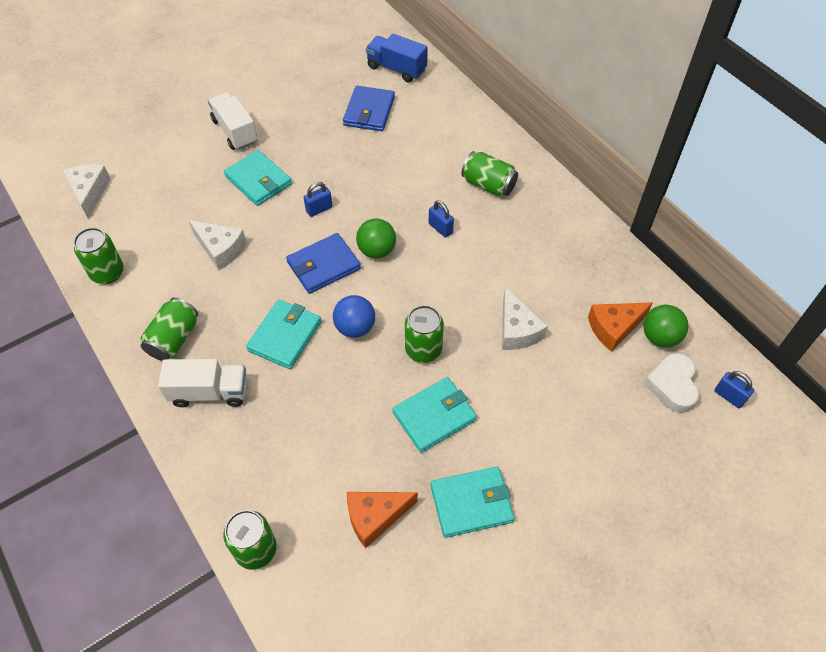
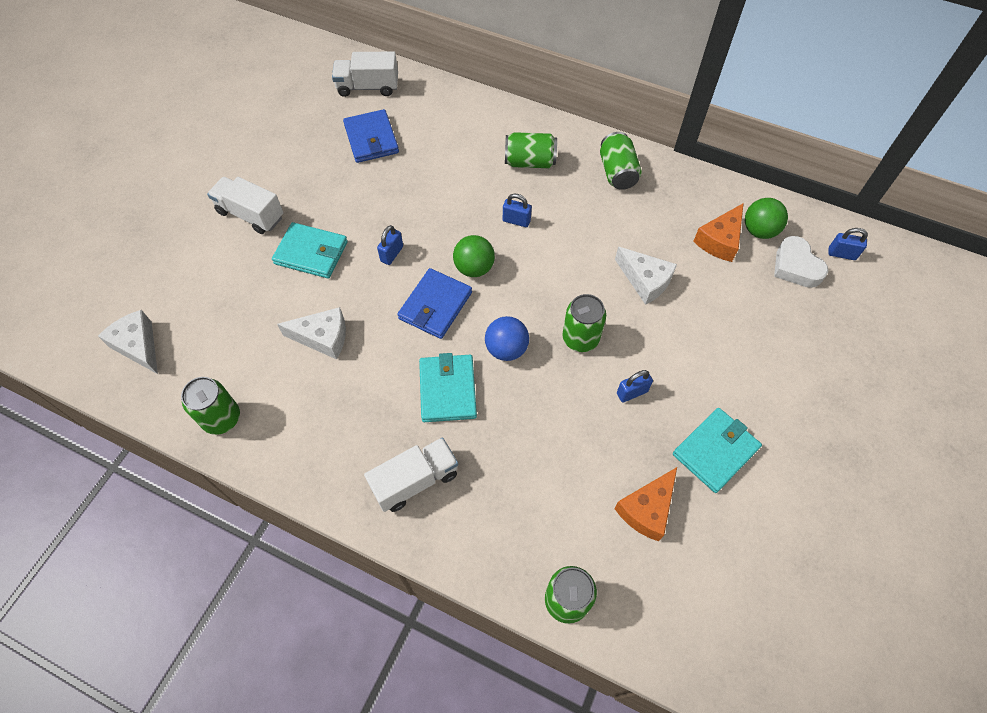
camera: 30 degrees left, 5 degrees up
(174, 339) = (341, 448): green can -> green can (617, 172)
(396, 69) = (368, 87): blue truck -> white truck
(434, 416) = (632, 392): turquoise wallet -> blue padlock

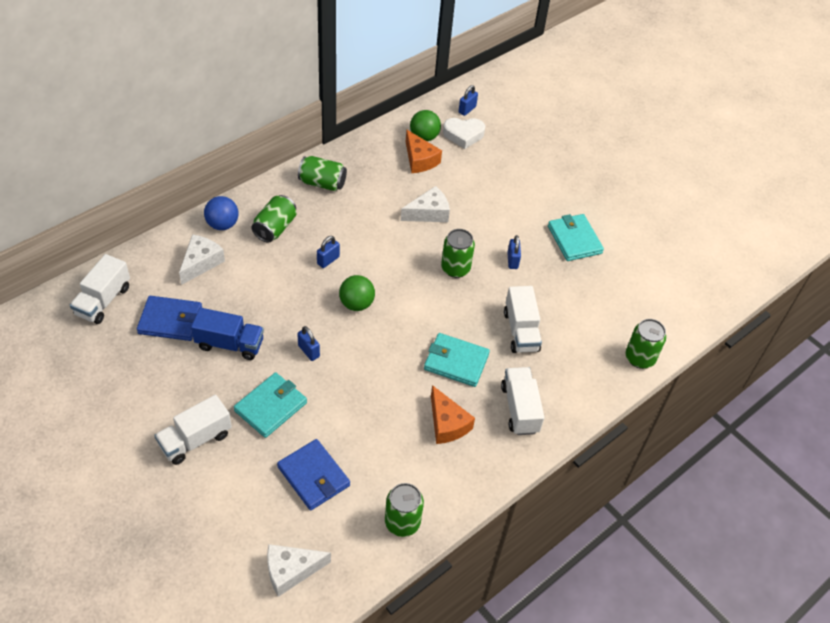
camera: 70 degrees left, 10 degrees down
(323, 338) = (364, 426): white cheese -> white cheese (201, 263)
(368, 191) = (230, 344): none -> blue truck
(435, 305) = (377, 341): blue wallet -> blue wallet (313, 476)
(506, 349) = (440, 313): blue ball -> blue ball (222, 224)
(529, 441) = (521, 331): none -> white truck
(647, 509) = (597, 291): orange cheese -> orange cheese (447, 424)

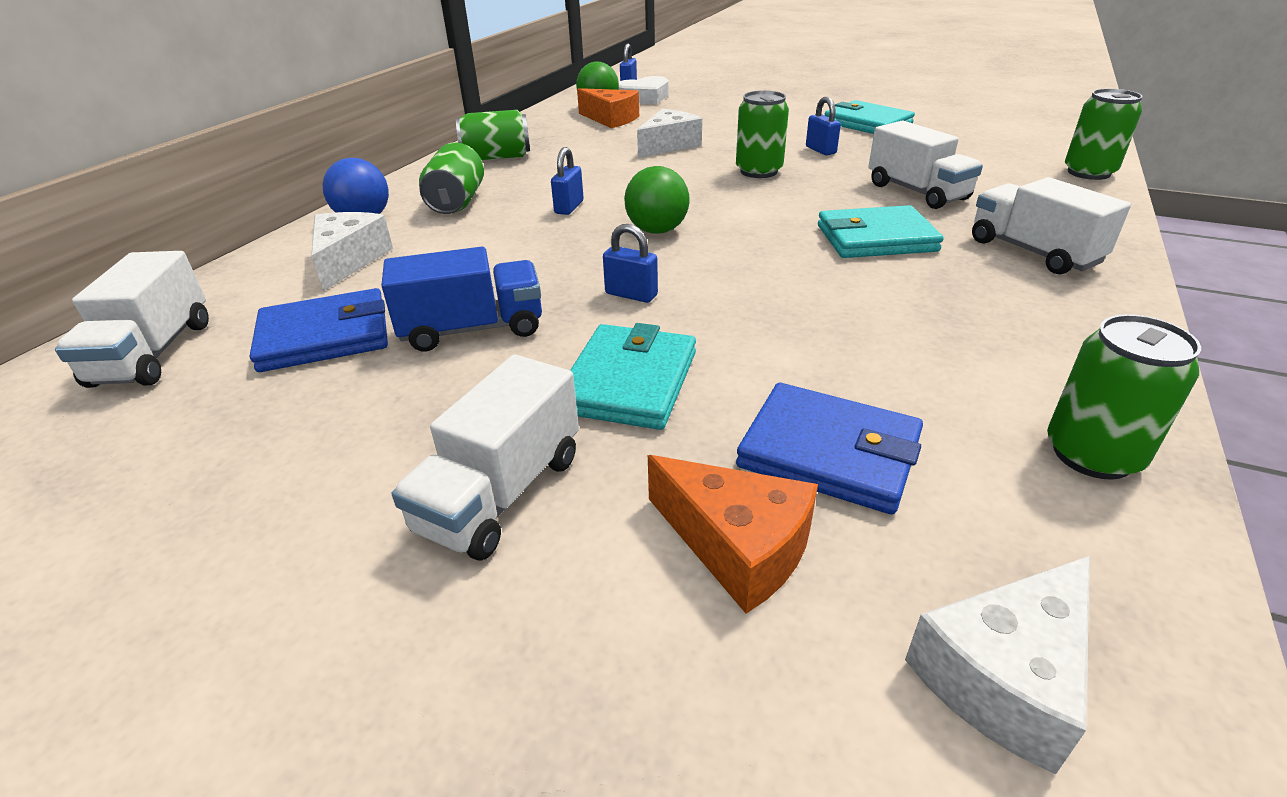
camera: 20 degrees left, 15 degrees down
(447, 424) = (960, 299): orange cheese -> orange cheese (737, 546)

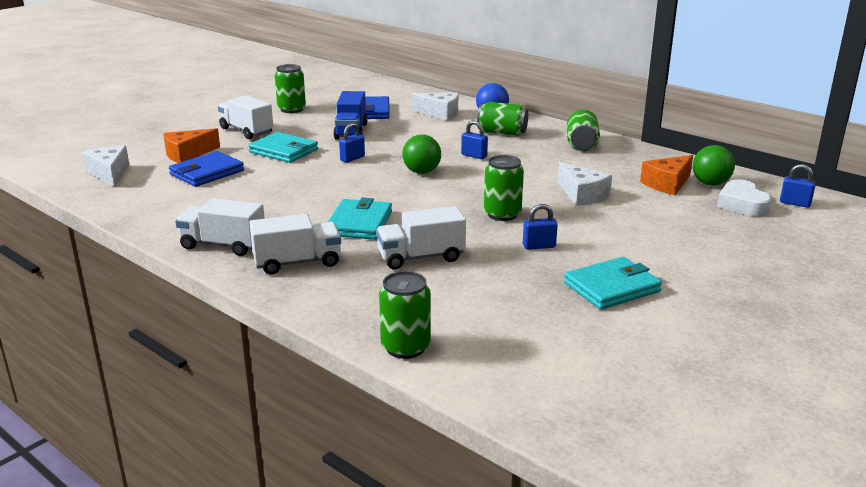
camera: 105 degrees right, 10 degrees down
(154, 353) = (382, 92): white truck -> white truck (223, 245)
(1092, 454) = (149, 212): green can -> green can (291, 109)

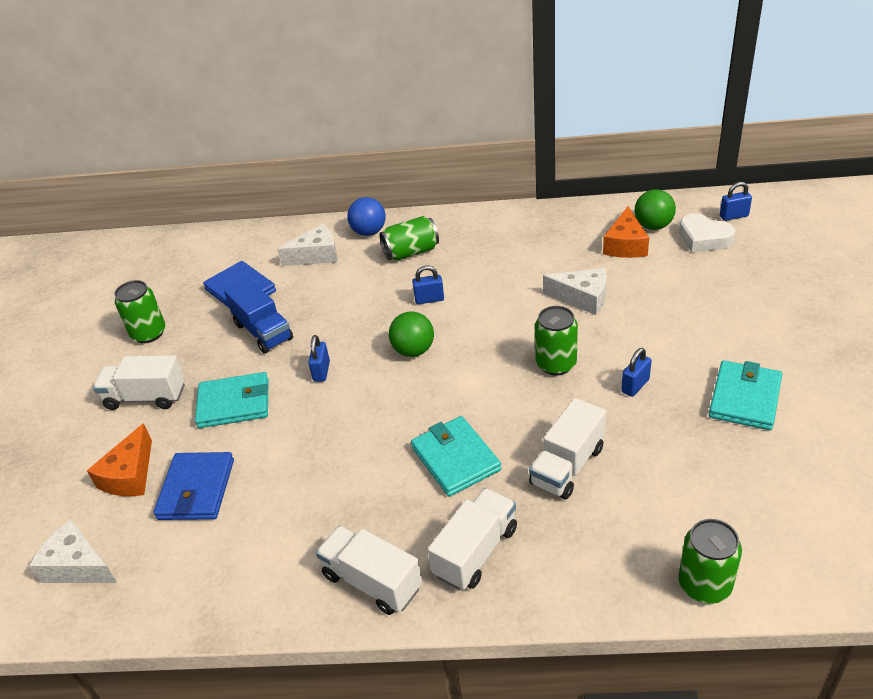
camera: 35 degrees left, 15 degrees up
(223, 245) = (372, 581): white truck -> white truck turned 60 degrees clockwise
(581, 144) = (498, 231): green can -> none

